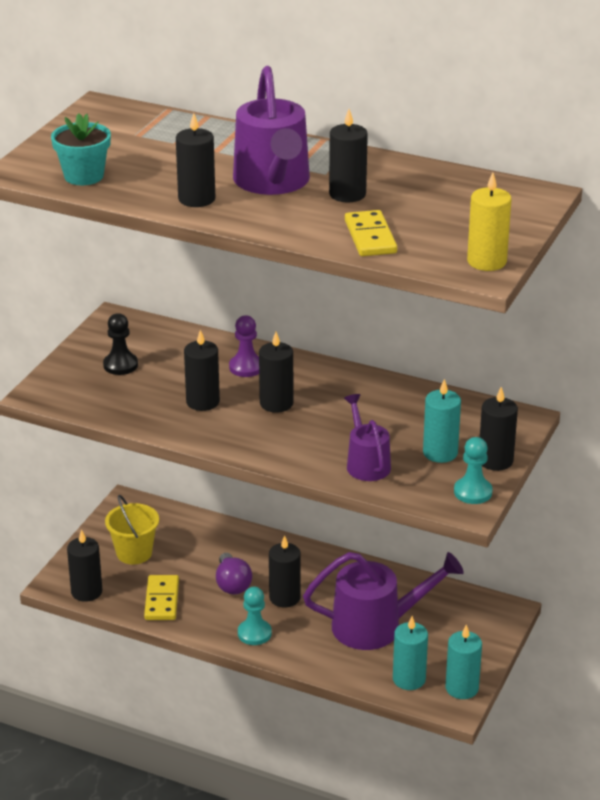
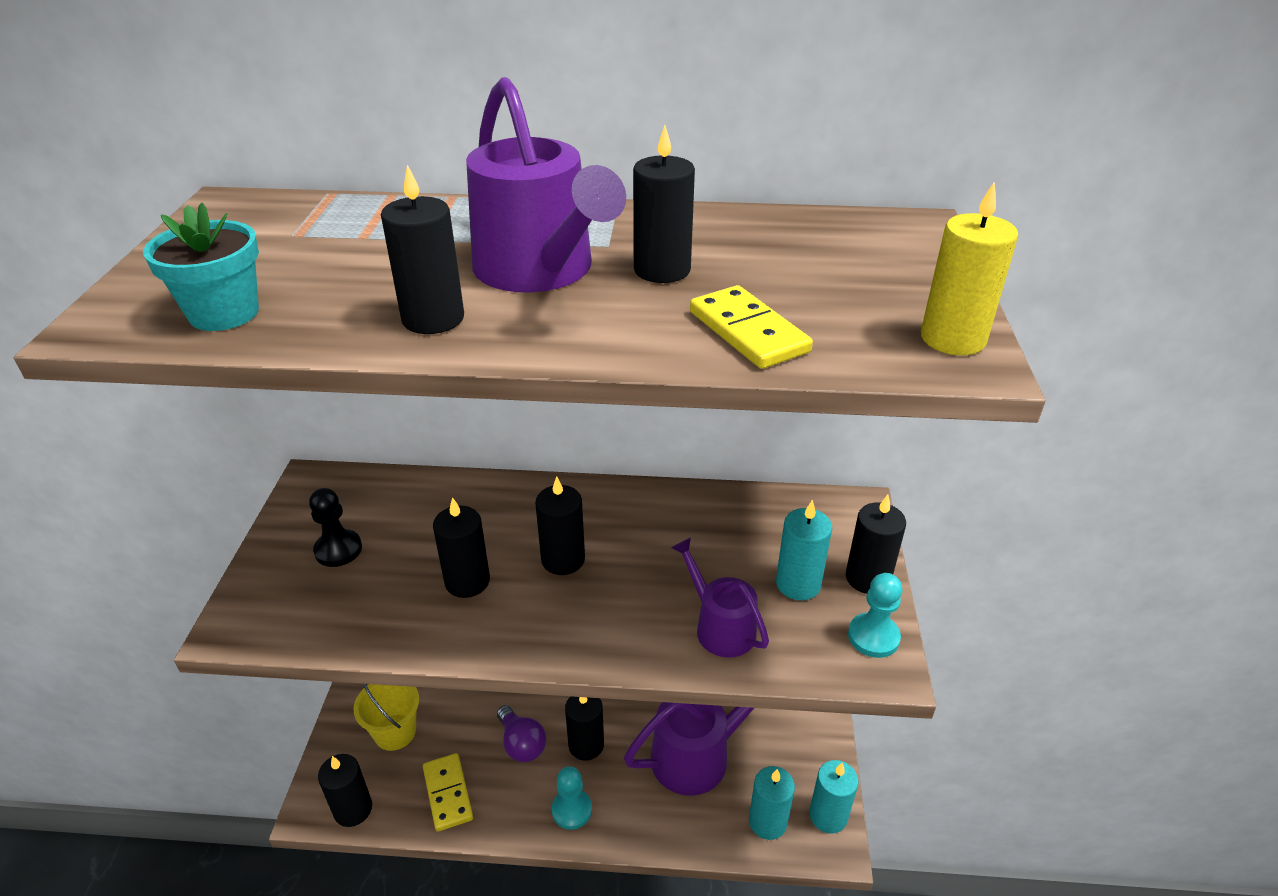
camera: 20 degrees left, 5 degrees up
(246, 367) = (503, 514): purple pawn -> none

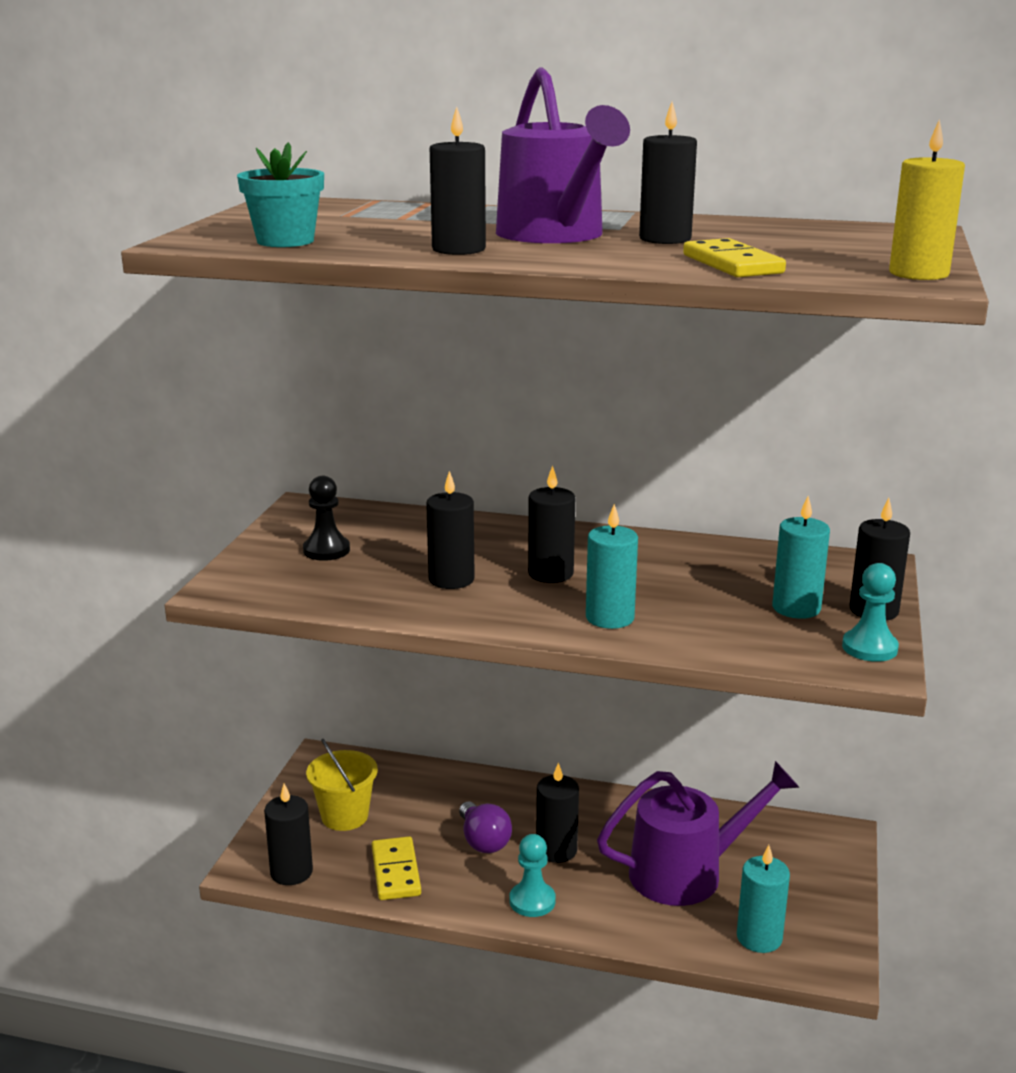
camera: 10 degrees right, 15 degrees down
(719, 626) = (705, 627): purple watering can -> none
(828, 815) = (833, 941): turquoise candle -> turquoise candle (610, 618)

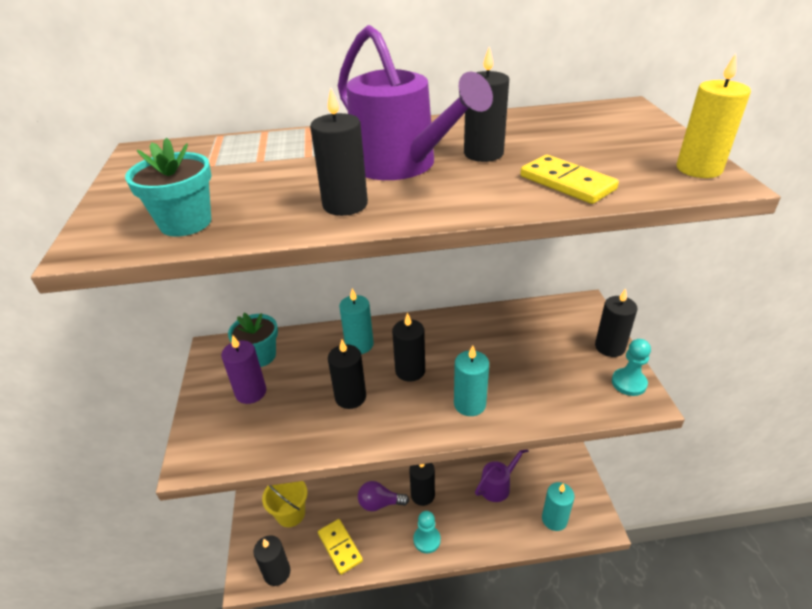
camera: 20 degrees left, 15 degrees up
(326, 550) = (251, 392): black pawn -> purple candle
(359, 523) = (260, 356): none -> turquoise flower pot
(483, 841) = (379, 503): purple light bulb -> purple light bulb turned 135 degrees clockwise
(688, 872) = (498, 485): purple watering can -> purple watering can, size x0.59
(796, 608) = (568, 358): turquoise candle -> turquoise candle (359, 345)

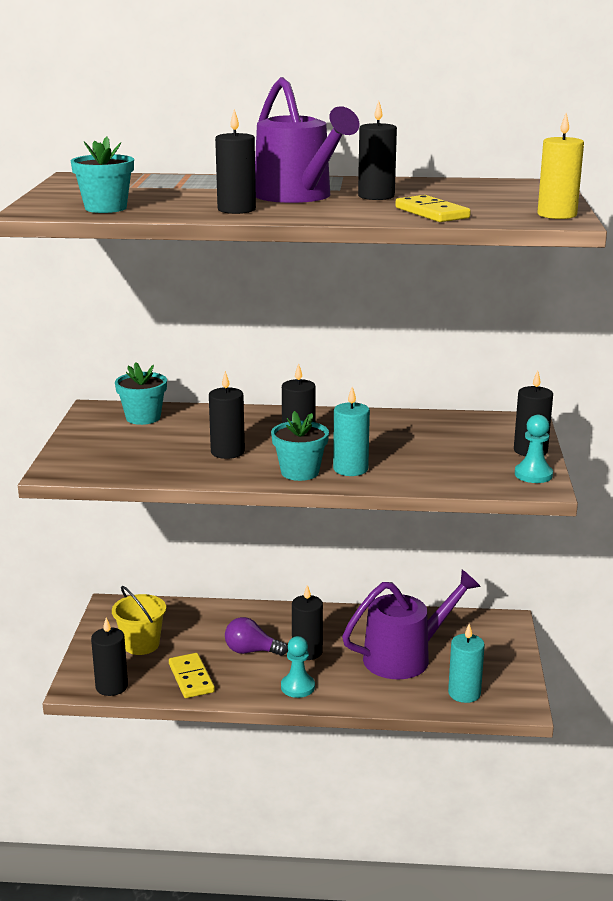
camera: 10 degrees right, 15 degrees down
(251, 392) = (126, 439): purple candle -> none
(359, 345) = (252, 421): turquoise candle -> none
(426, 418) = (300, 472): none -> turquoise flower pot
(498, 485) = (405, 657): purple watering can -> purple watering can, size x1.69

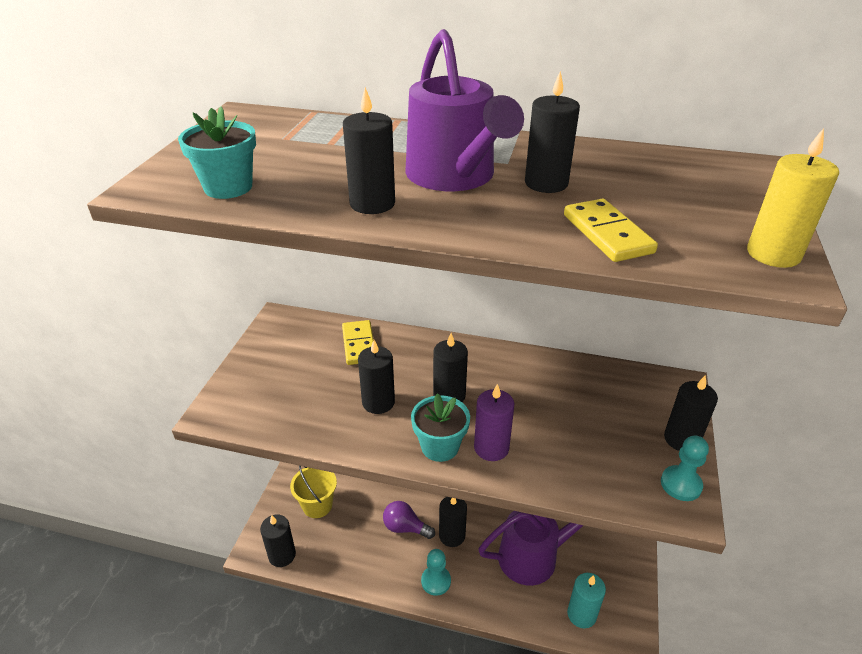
camera: 10 degrees right, 15 degrees up
(143, 418) = (316, 337): turquoise flower pot -> none
(191, 678) = (348, 555): yellow domino -> yellow domino (359, 344)
(350, 469) = (491, 448): turquoise candle -> purple candle

